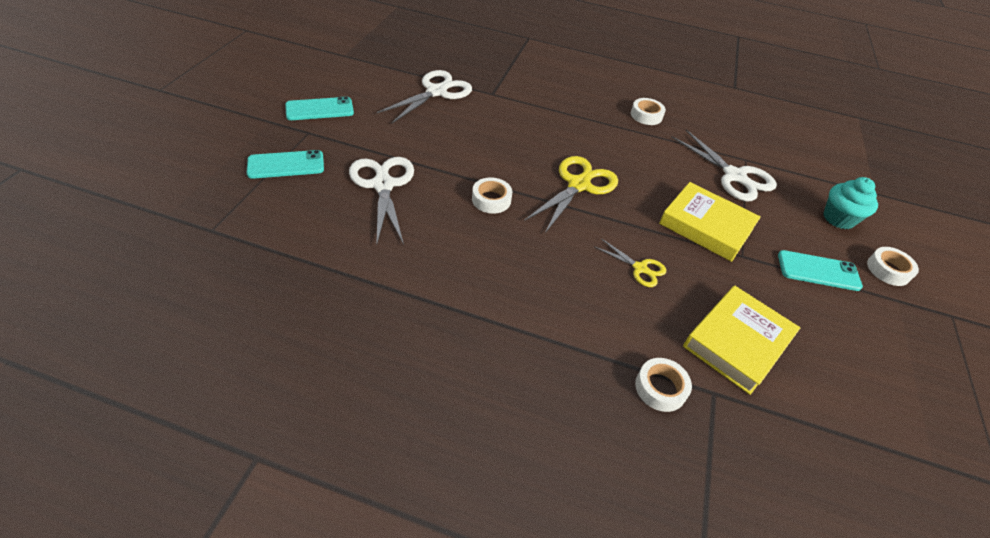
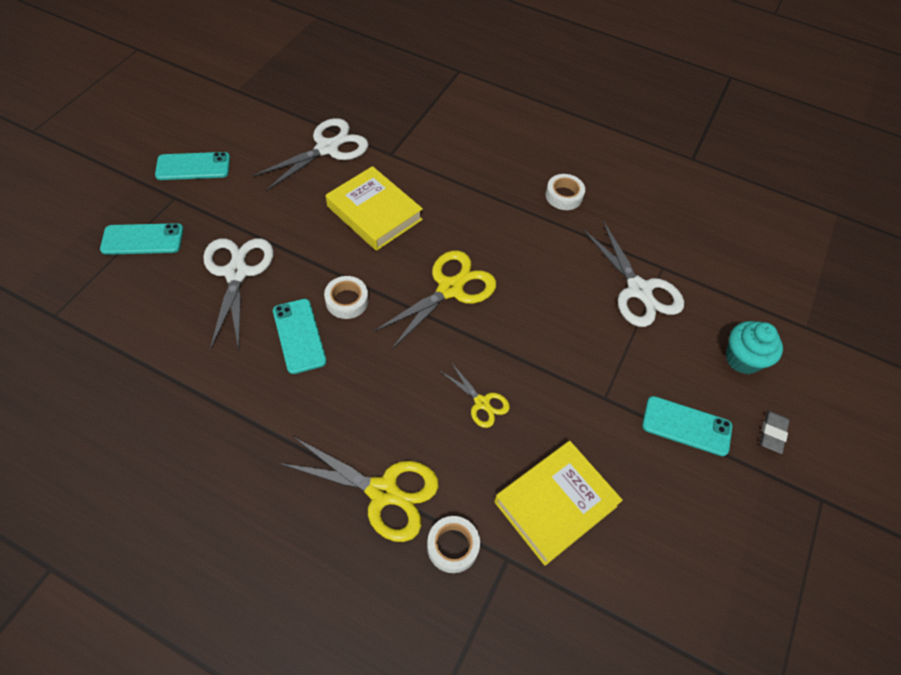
camera: 10 degrees right, 10 degrees up
(456, 229) = (299, 336): none -> turquoise phone
(578, 349) = (383, 492): none -> yellow scissors
(706, 226) = (578, 355): yellow book -> yellow book (374, 213)
(888, 270) = (772, 433): white tape -> grey eraser

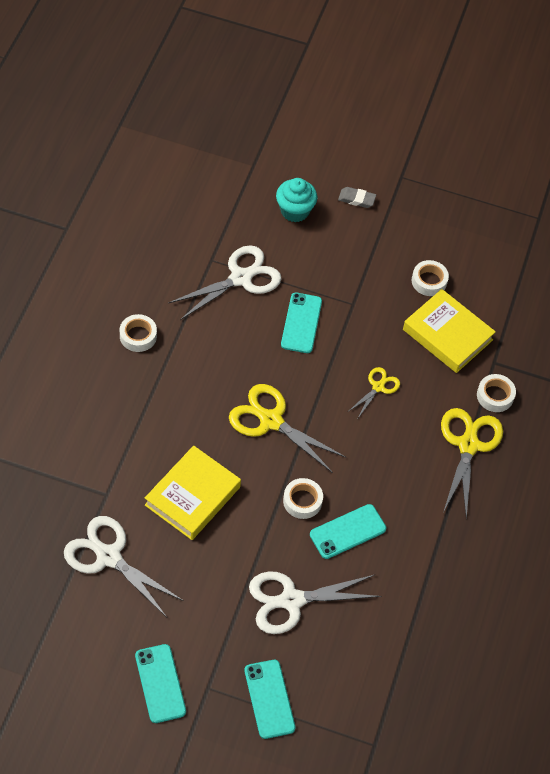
camera: 100 degrees left, 0 degrees up
(643, 498) = (429, 281): none -> white tape
(686, 426) = (364, 252): turquoise phone -> turquoise phone (301, 323)

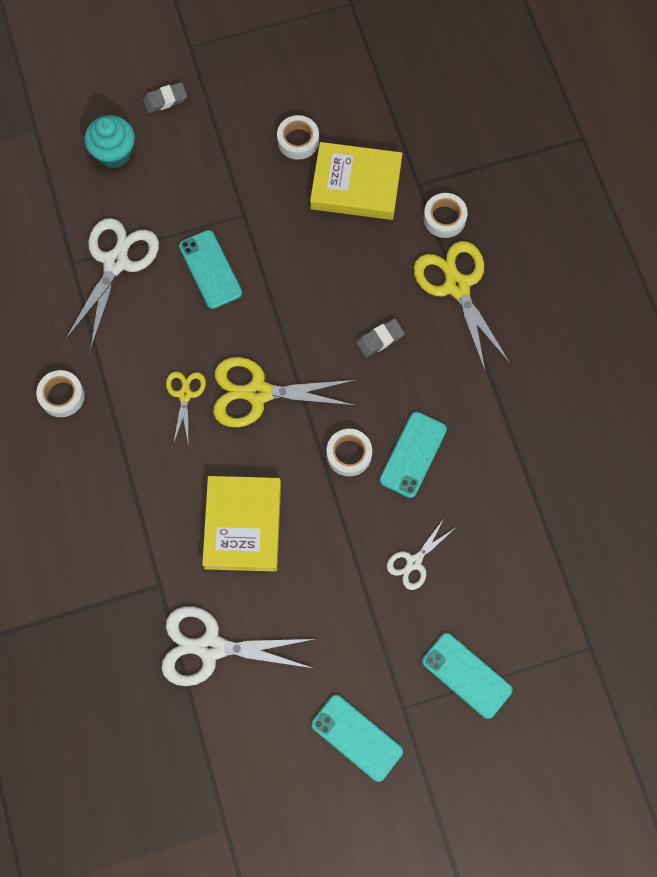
camera: 30 degrees left, 15 degrees up
(292, 600) = (414, 562): white scissors -> white scissors, size x0.54
(378, 387) = (332, 285): yellow scissors -> yellow scissors (185, 395)
(384, 443) = (380, 339): none -> grey eraser

